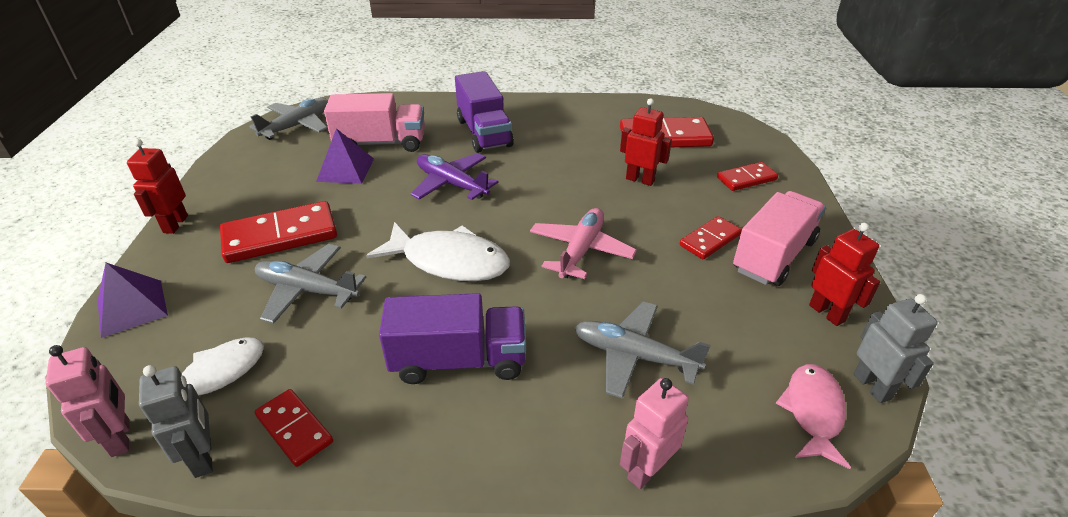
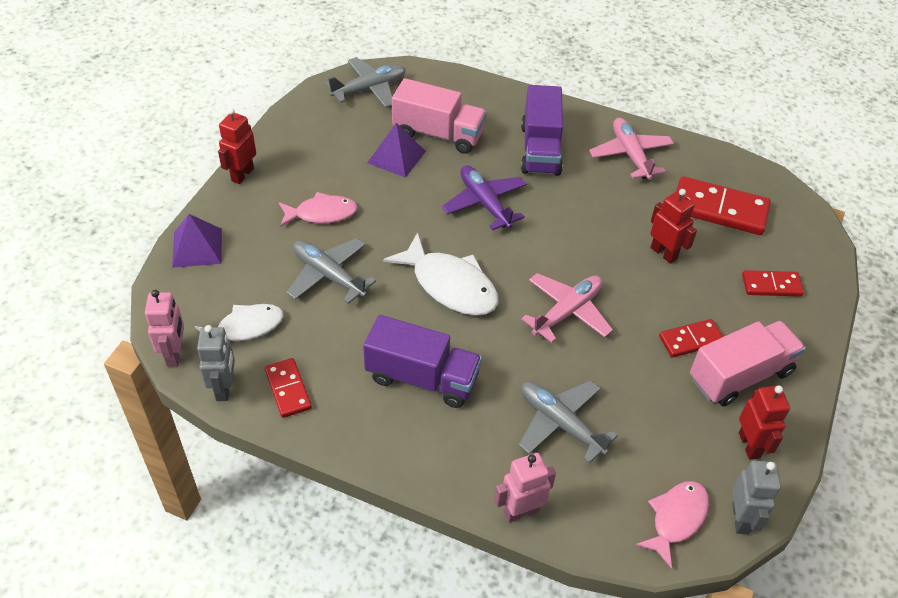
camera: 20 degrees right, 10 degrees up
(280, 236) = (321, 214): red domino -> pink fish
(566, 118) = (630, 155): none -> pink plane

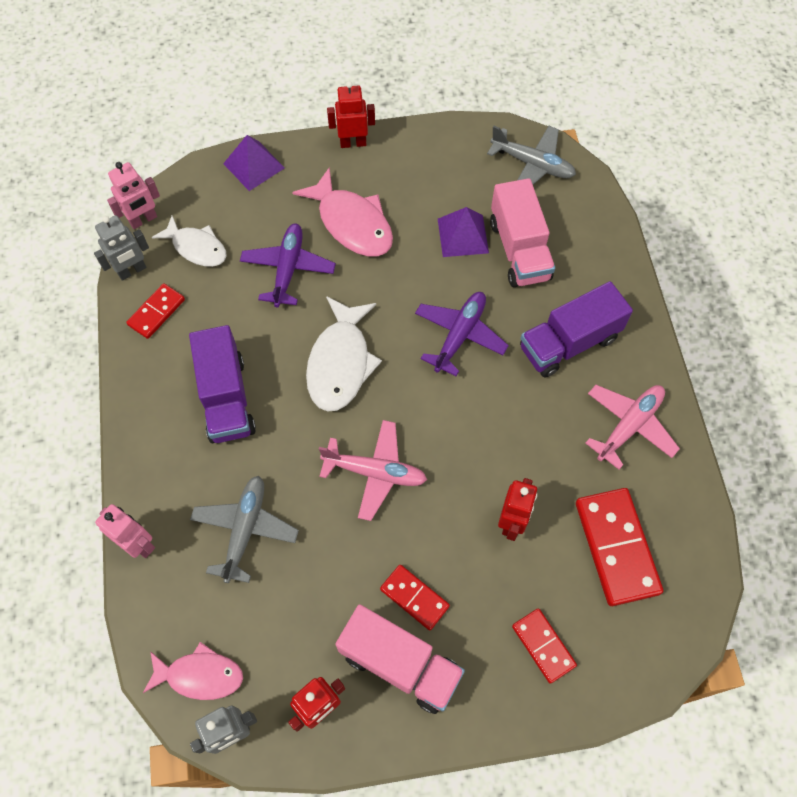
camera: 60 degrees right, 15 degrees up
(321, 214) = (352, 223): pink fish -> pink fish, size x1.51
(328, 275) = (288, 269): grey plane -> purple plane

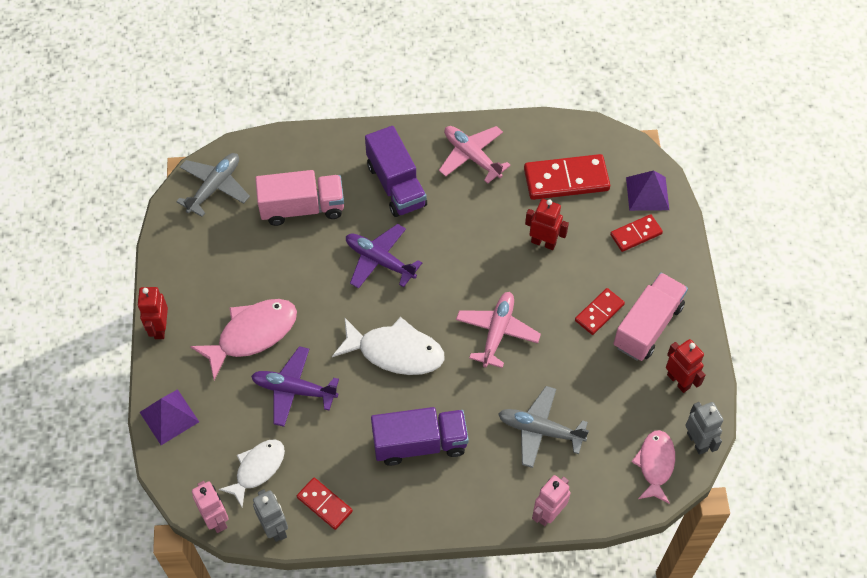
camera: 85 degrees left, 5 degrees down
(463, 235) = (281, 248): purple pyramid -> purple pyramid (647, 193)

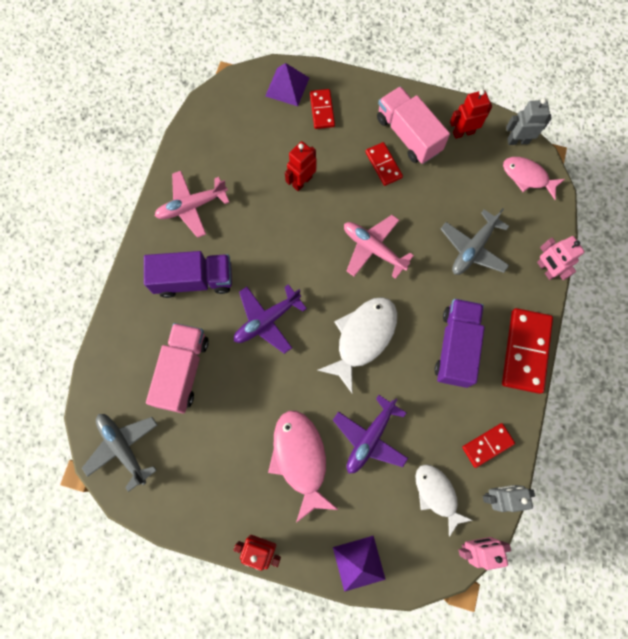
camera: 70 degrees left, 15 degrees up
(566, 180) = (248, 141): red domino -> red domino (525, 351)

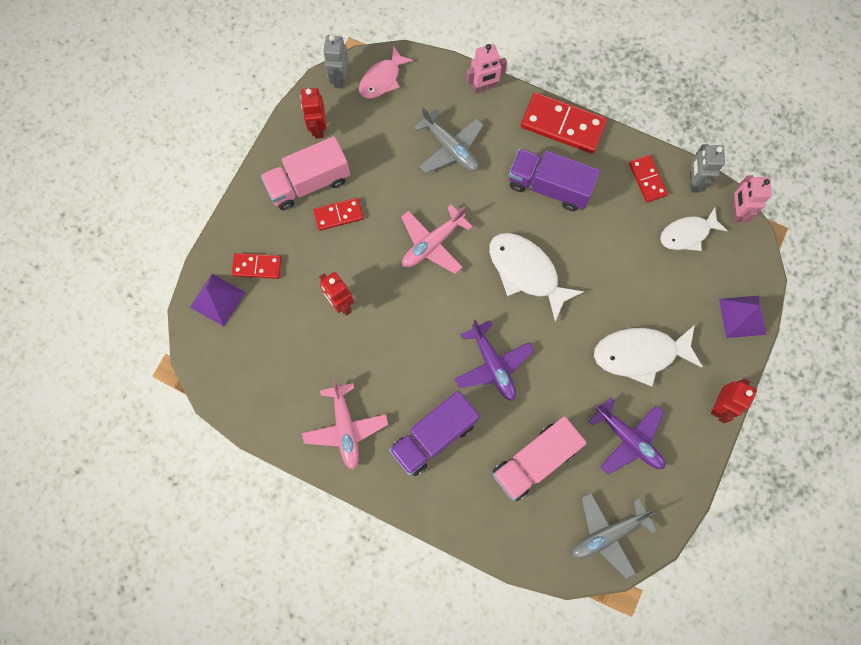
camera: 80 degrees left, 0 degrees up
(183, 371) = (534, 461): pink truck -> pink truck turned 60 degrees counterclockwise
(194, 280) = (434, 436): purple truck -> purple truck turned 135 degrees counterclockwise
(300, 459) = (640, 354): pink fish -> white fish
(370, 438) = (627, 284): purple plane -> purple plane (628, 439)

